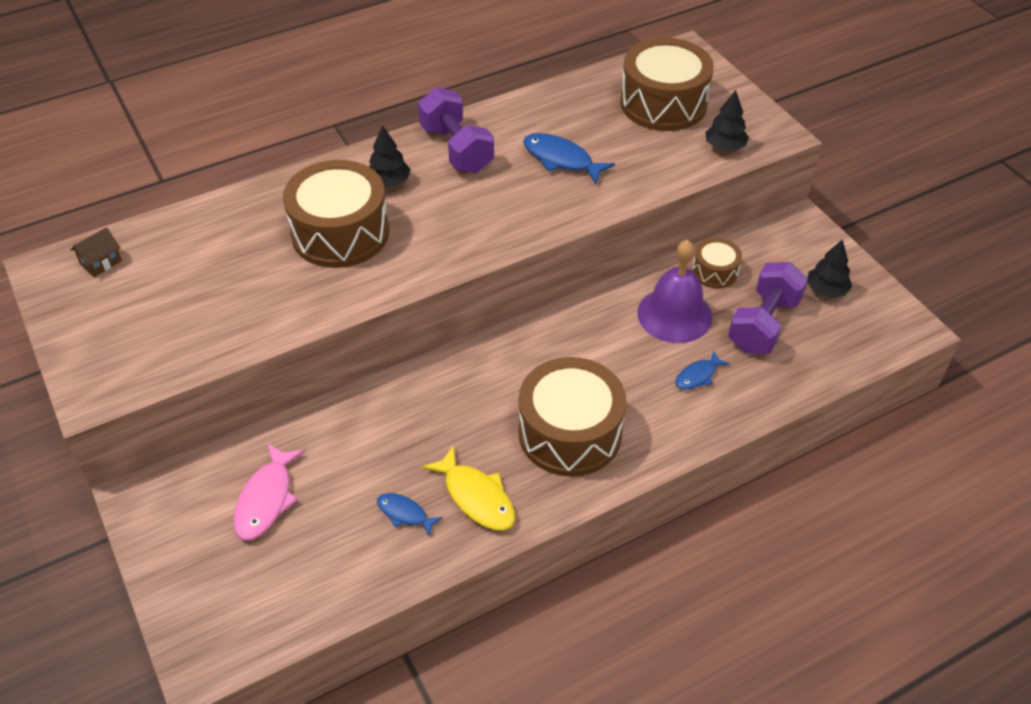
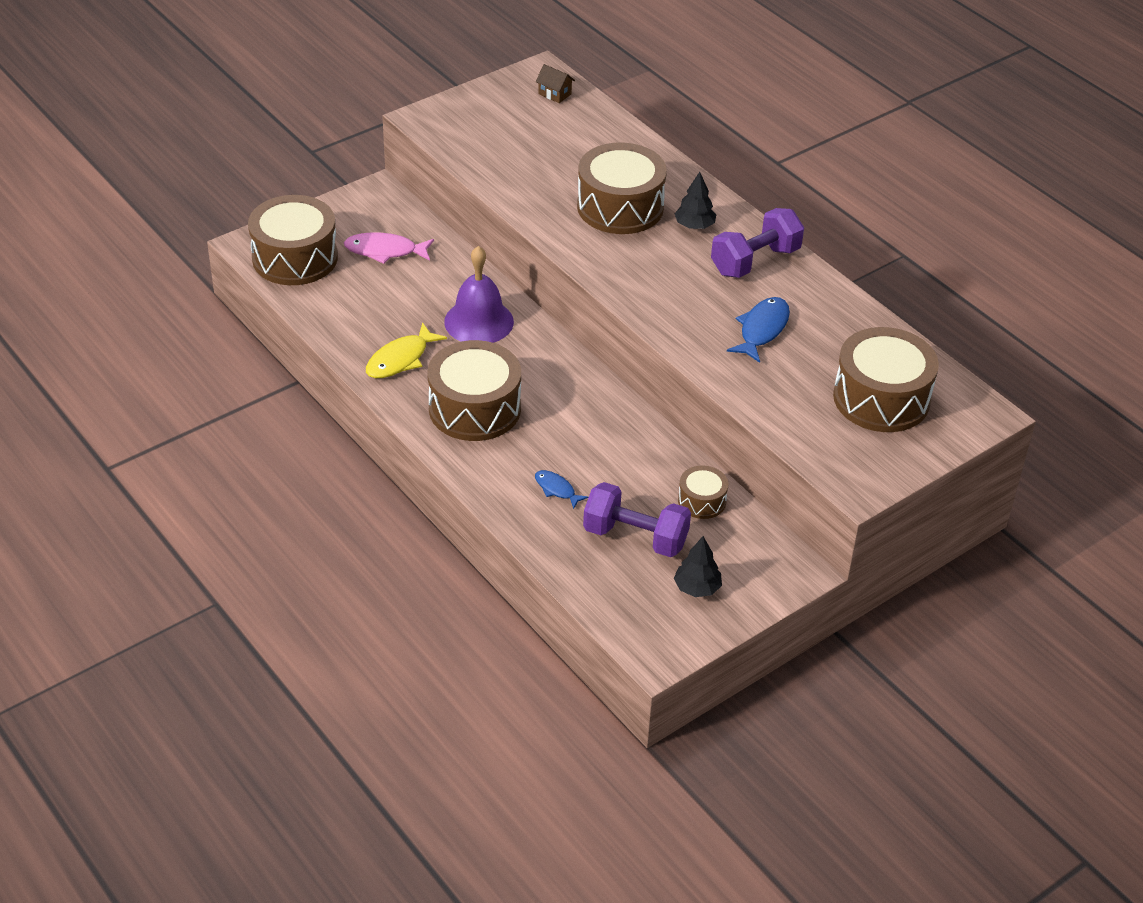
camera: 80 degrees right, 5 degrees down
(249, 604) = (295, 258): none -> brown drum
(405, 514) = (380, 322): blue fish -> none
(674, 314) = (633, 472): purple bell -> purple bell (479, 321)
(725, 147) = (822, 446): black tree -> none

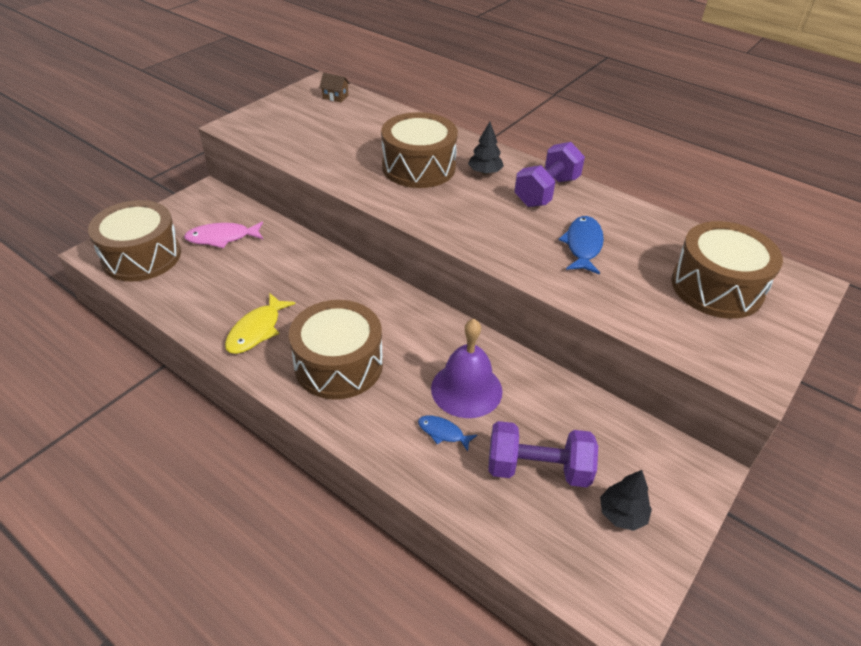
camera: 15 degrees left, 0 degrees up
(479, 321) = (319, 283): purple bell -> purple bell (466, 389)
(702, 501) = (580, 414): brown drum -> none

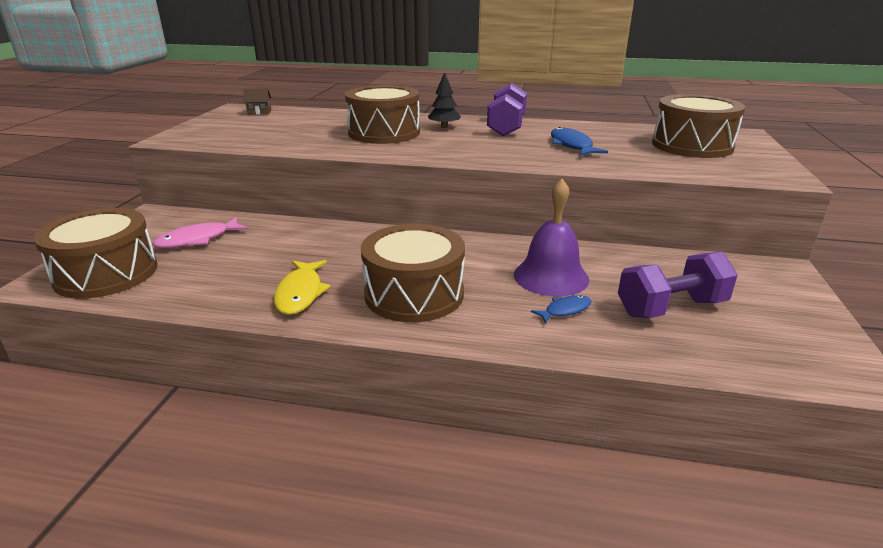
camera: 25 degrees left, 15 degrees down
(443, 433) = (565, 310): blue fish -> blue fish turned 150 degrees clockwise
(622, 514) = (768, 314): black tree -> none

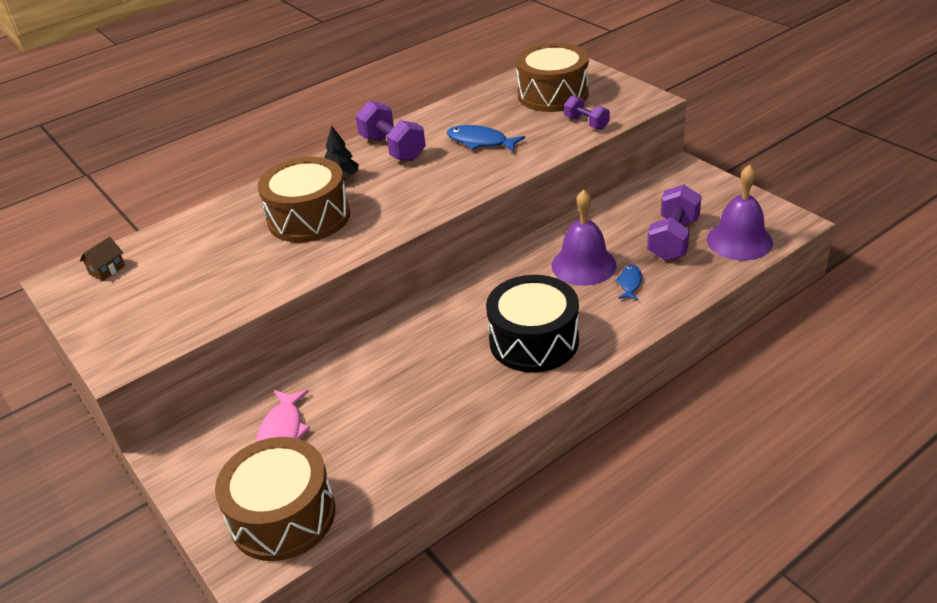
camera: 45 degrees left, 10 degrees up
(300, 293) = (465, 400): yellow fish -> none
(414, 294) = (534, 341): brown drum -> black drum
(685, 168) = (586, 123): none -> purple dumbbell
(748, 350) = (739, 241): none -> purple bell

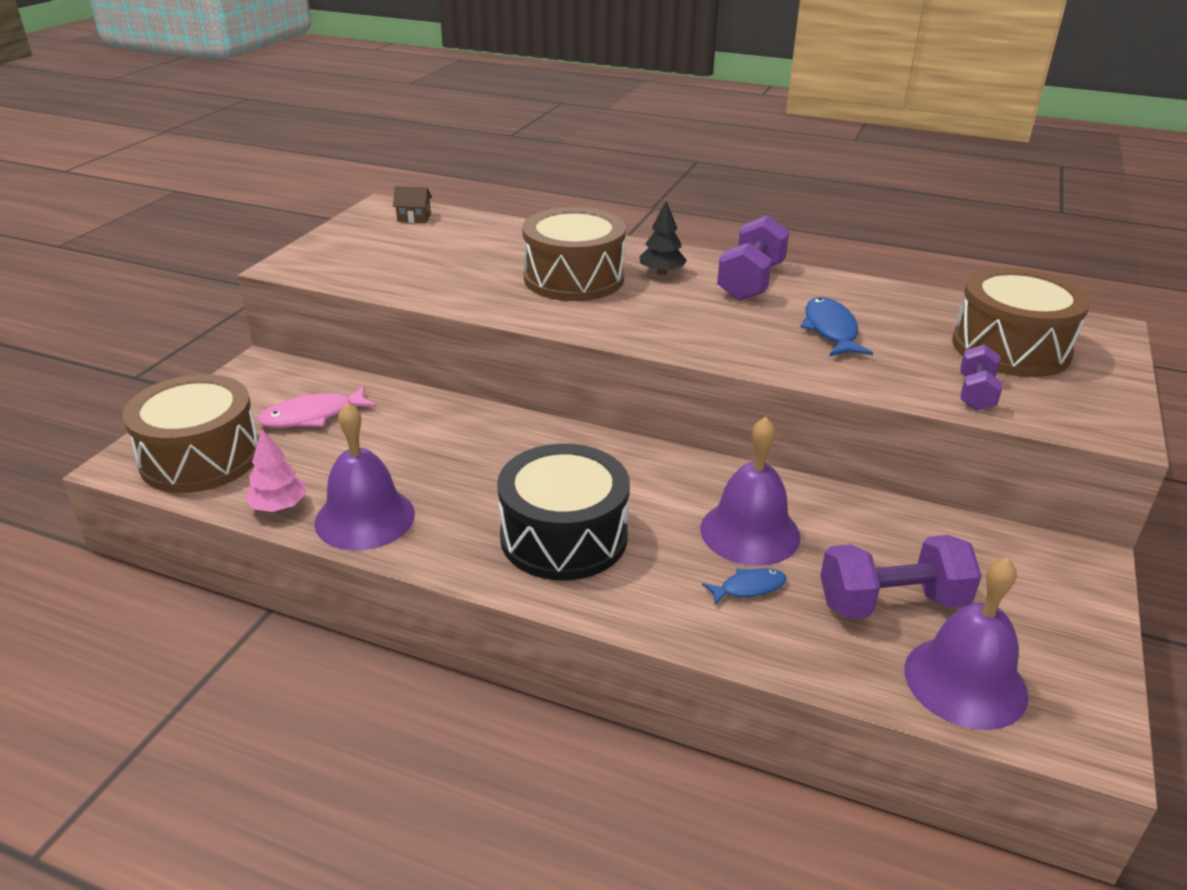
camera: 55 degrees right, 5 degrees down
(392, 477) = (279, 506): none -> pink tree
(442, 431) = (365, 518): none -> purple bell

